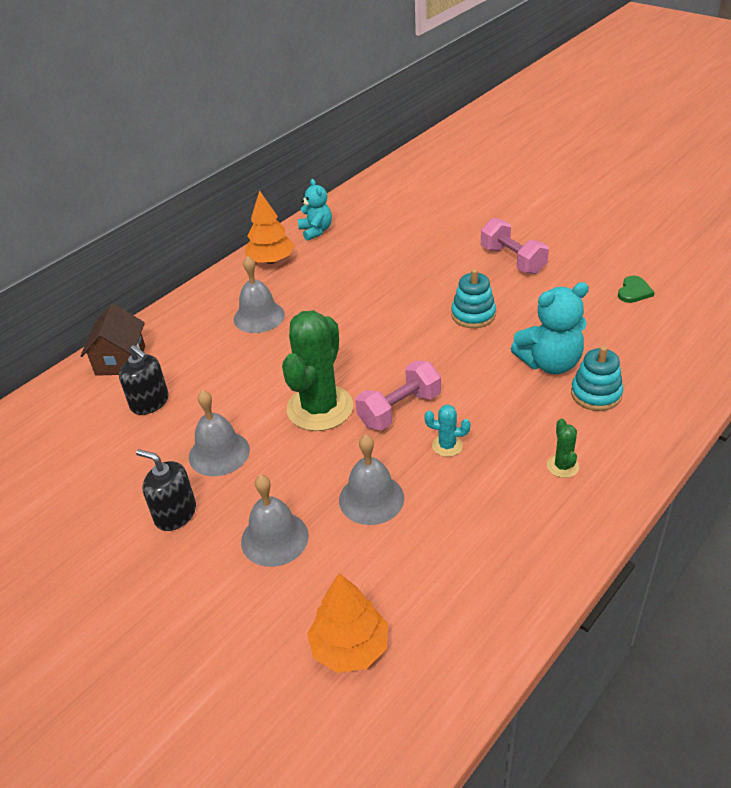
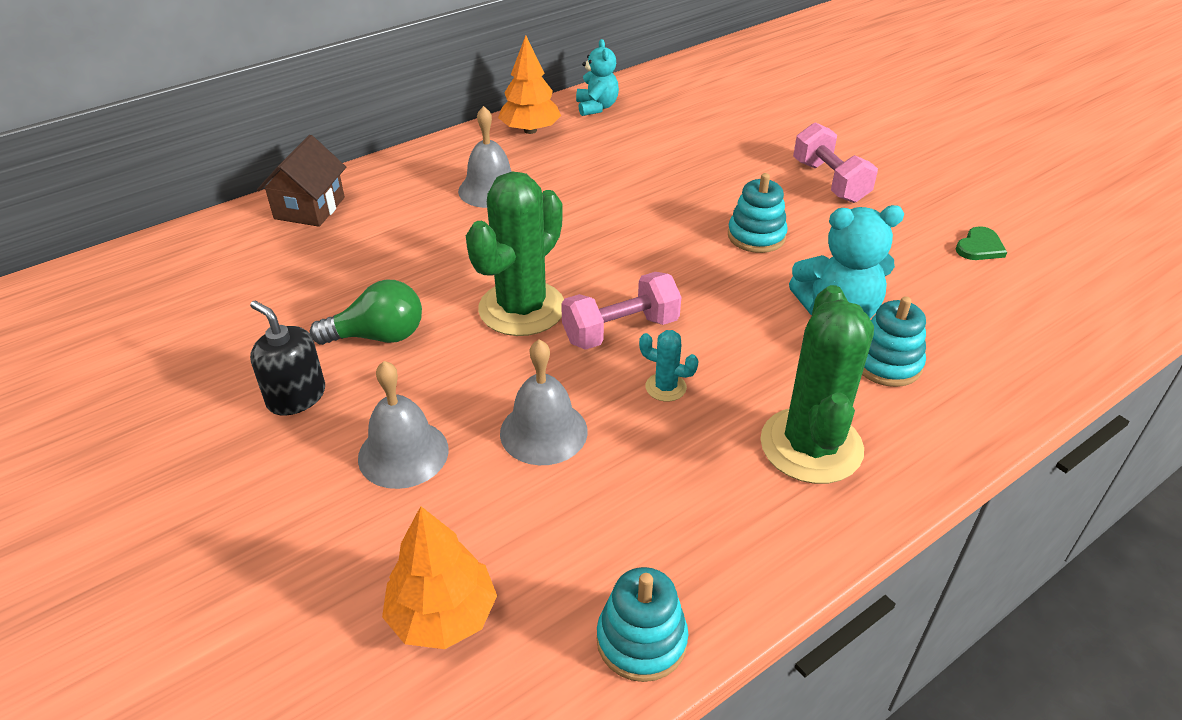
camera: 10 degrees right, 0 degrees up
(150, 402) = (322, 261): black soap dispenser -> none
(219, 453) = (378, 336): grey bell -> green light bulb
(493, 630) = (641, 640): none -> turquoise stacking toy
(562, 466) = (811, 446): green cactus -> green cactus, size x2.32

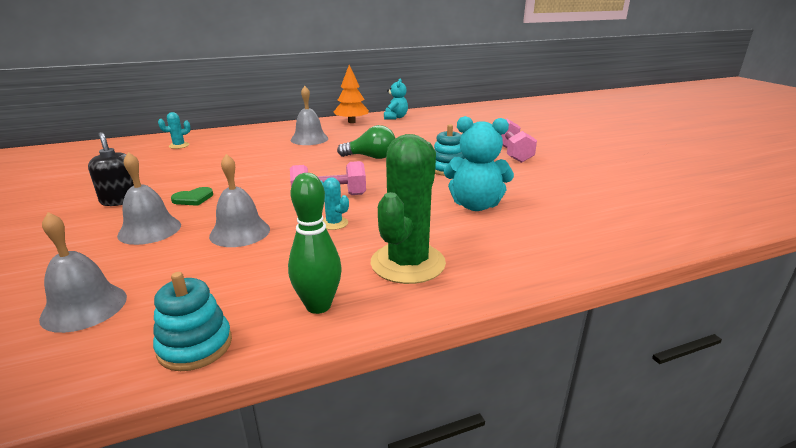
camera: 15 degrees right, 15 degrees down
(273, 241) = (179, 145): none -> turquoise cactus
(309, 208) = (210, 137): brown house -> none
(378, 336) = (191, 183): green light bulb -> green light bulb (371, 157)
(442, 615) = (84, 307): orange tree -> grey bell
(522, 308) = (280, 182): green cactus -> none
(746, 543) = (318, 306): none -> green bowling pin
(887, 363) = (493, 232): turquoise stacking toy -> none
(979, 247) = (597, 188): green heart -> green heart (193, 198)

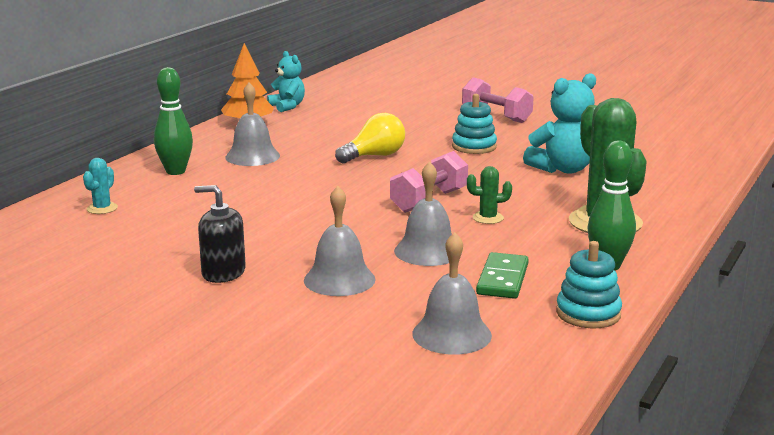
camera: 40 degrees left, 5 degrees down
(193, 198) = (300, 245): green heart -> none
(223, 277) = (502, 279): none -> green domino
(256, 137) = (175, 171): none -> green bowling pin
(334, 223) = (488, 218): turquoise cactus -> green cactus
(371, 157) = (374, 156): green light bulb -> yellow light bulb

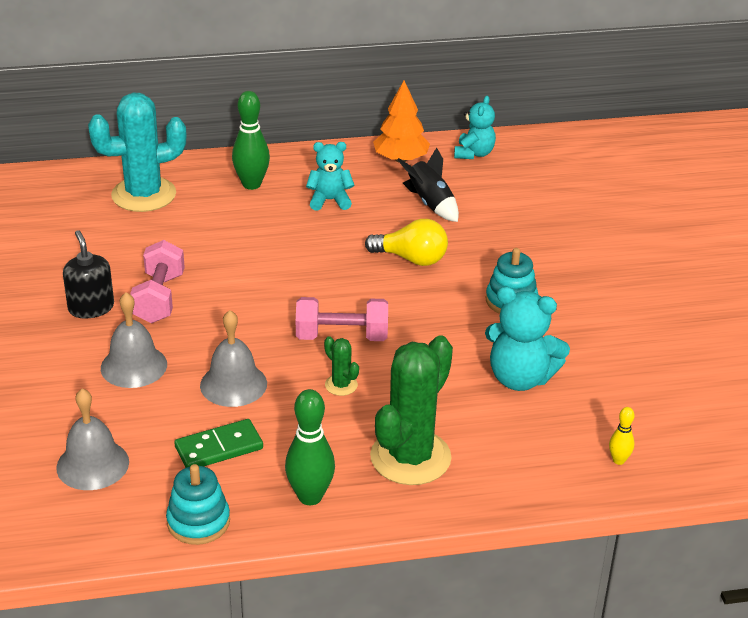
camera: 50 degrees right, 15 degrees up
(102, 208) = (144, 195): turquoise cactus -> turquoise cactus, size x2.32
(252, 156) = (329, 200): grey bell -> turquoise teddy bear
(320, 133) = (430, 204): none -> black rocket
(496, 116) = (619, 276): pink dumbbell -> pink dumbbell (159, 298)
(685, 172) = (618, 460): none -> yellow bowling pin

